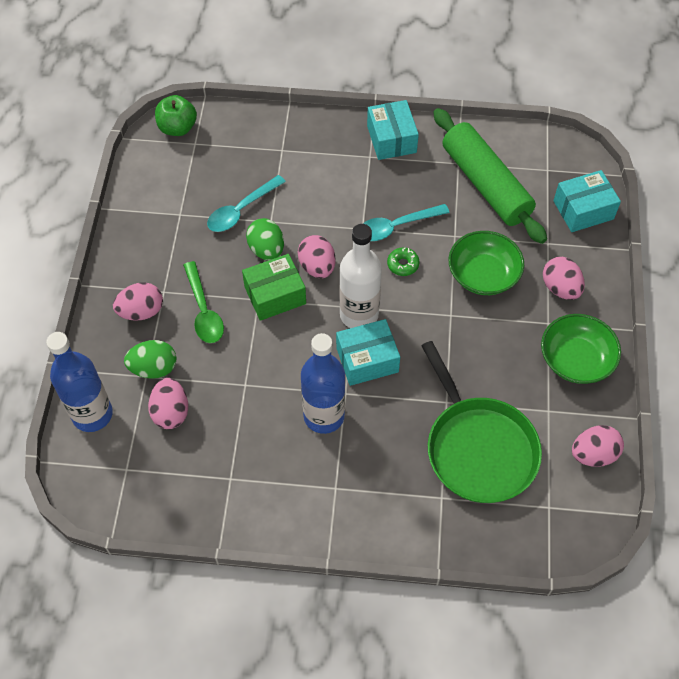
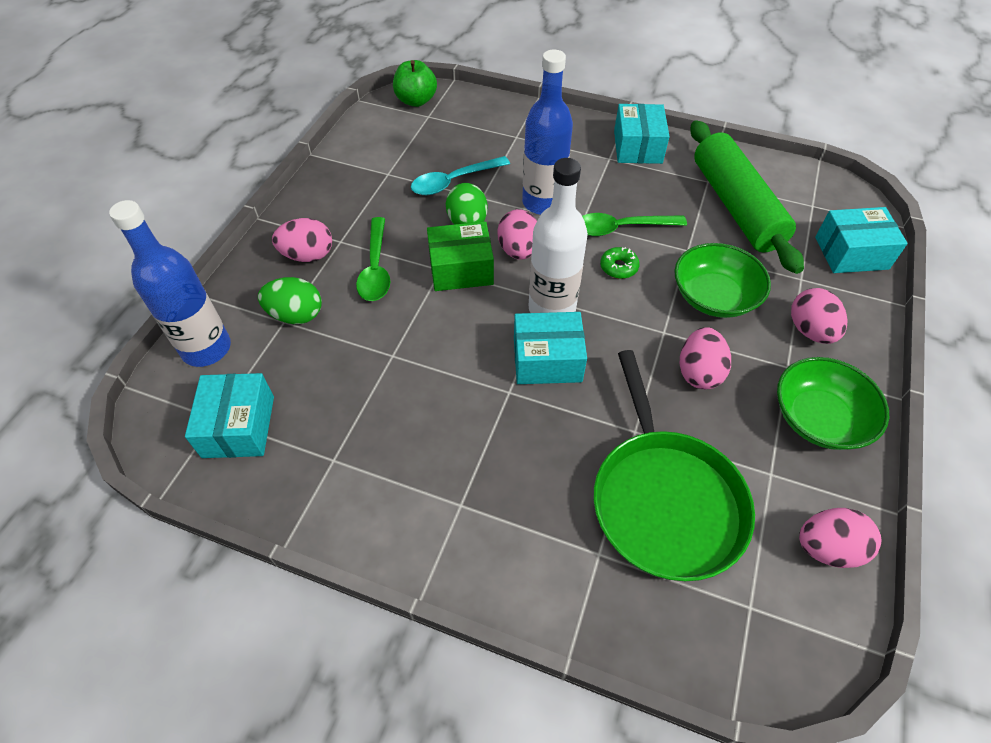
camera: 15 degrees right, 5 degrees down
(147, 471) = (239, 426): none -> turquoise box
(171, 412) = (295, 366): pink egg -> pink egg (699, 372)
(324, 416) = (474, 412): blue bottle -> blue bottle (543, 203)
(396, 226) = (621, 228): turquoise spoon -> green spoon

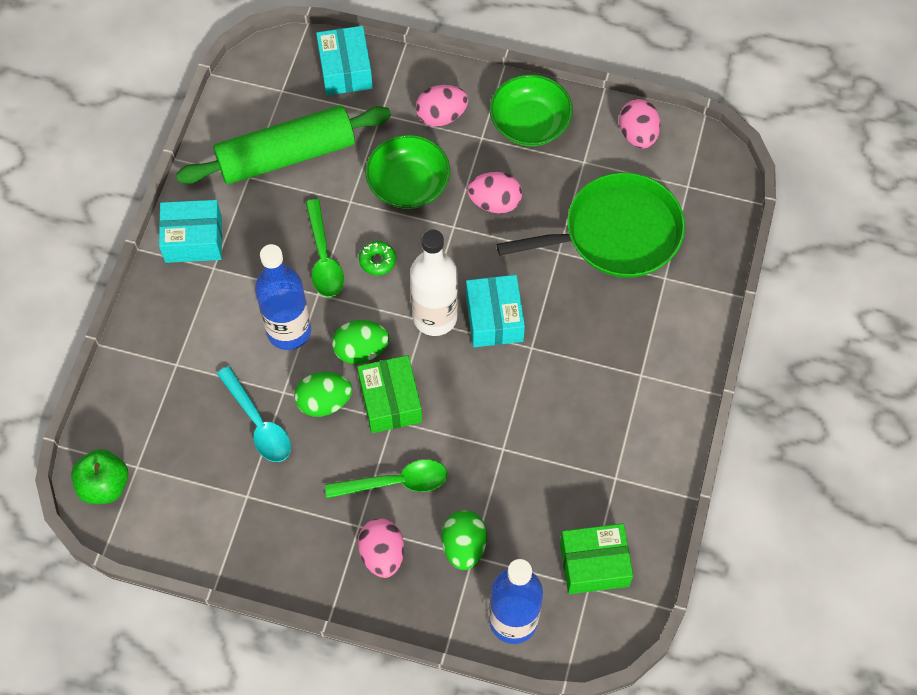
camera: 95 degrees left, 10 degrees up
(239, 426) = (594, 564): turquoise box -> green box
(518, 250) = (361, 350): pink egg -> green egg

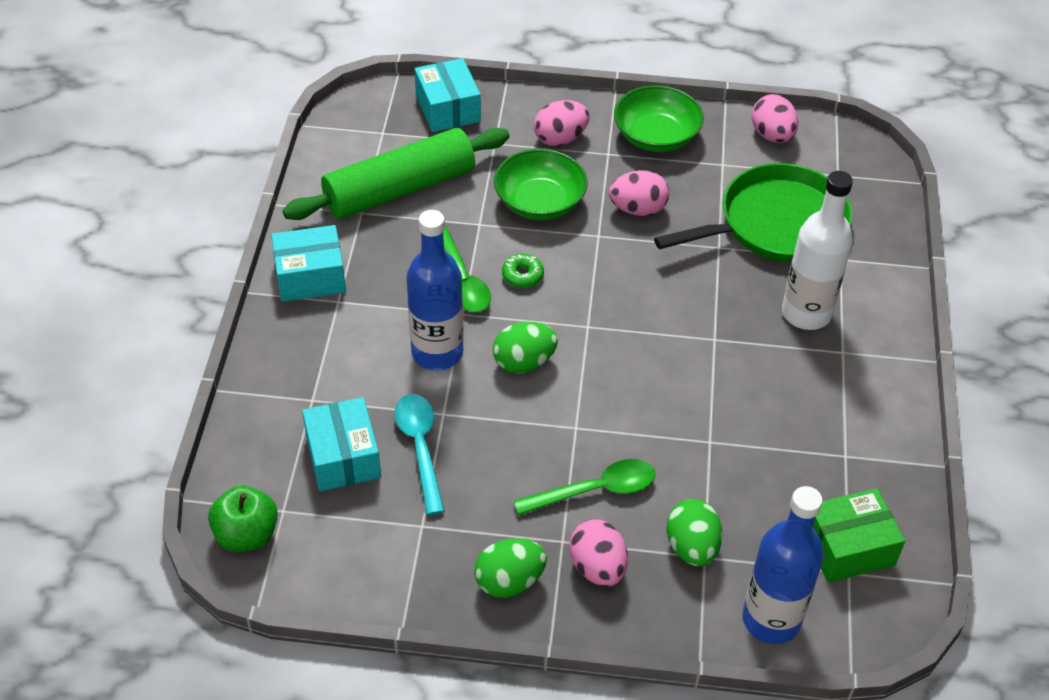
camera: 10 degrees left, 15 degrees down
(258, 423) = (420, 448): turquoise spoon -> turquoise spoon turned 150 degrees counterclockwise
(324, 402) = (493, 418): green egg -> green egg (509, 581)
(390, 401) = (569, 409): green box -> none
(435, 317) = (599, 321): white bottle -> white bottle (806, 313)
(494, 319) = (666, 316): turquoise box -> turquoise box (343, 456)

